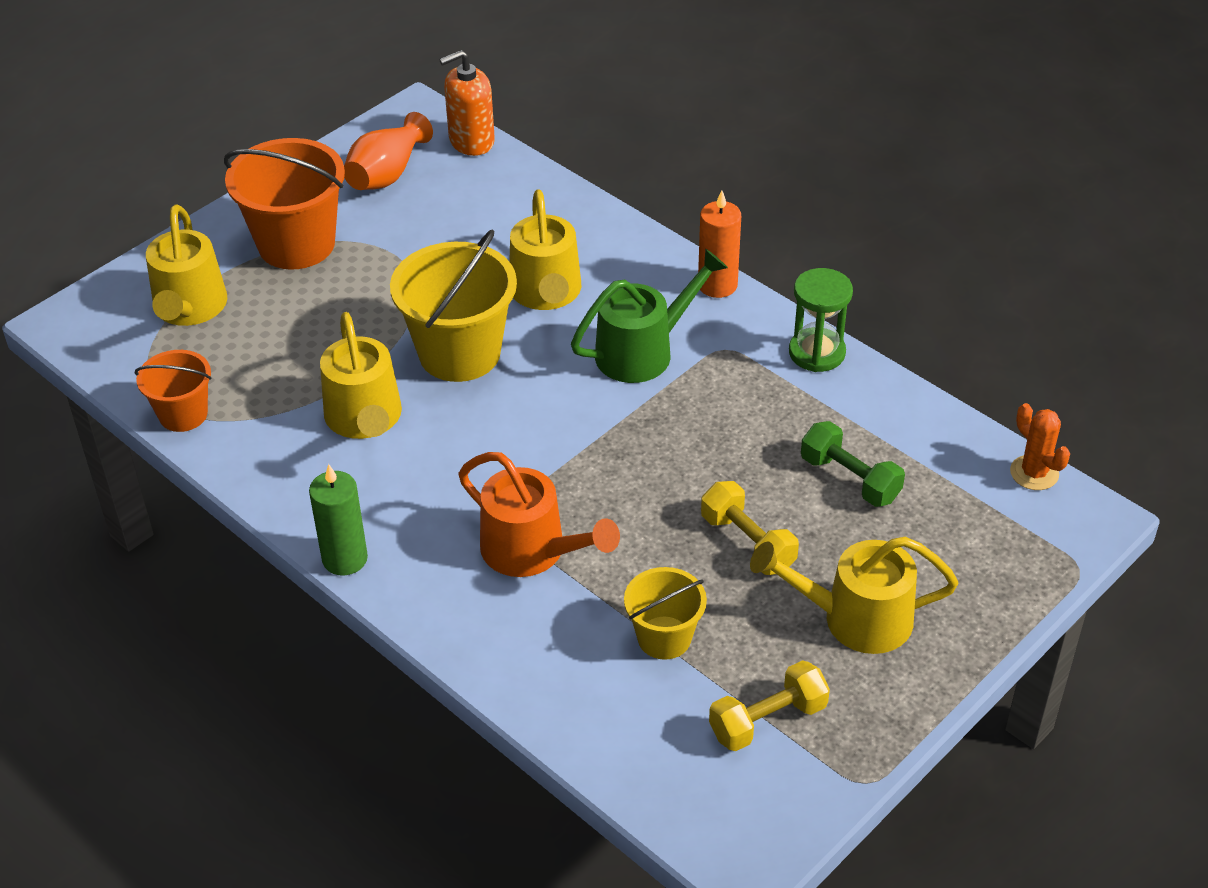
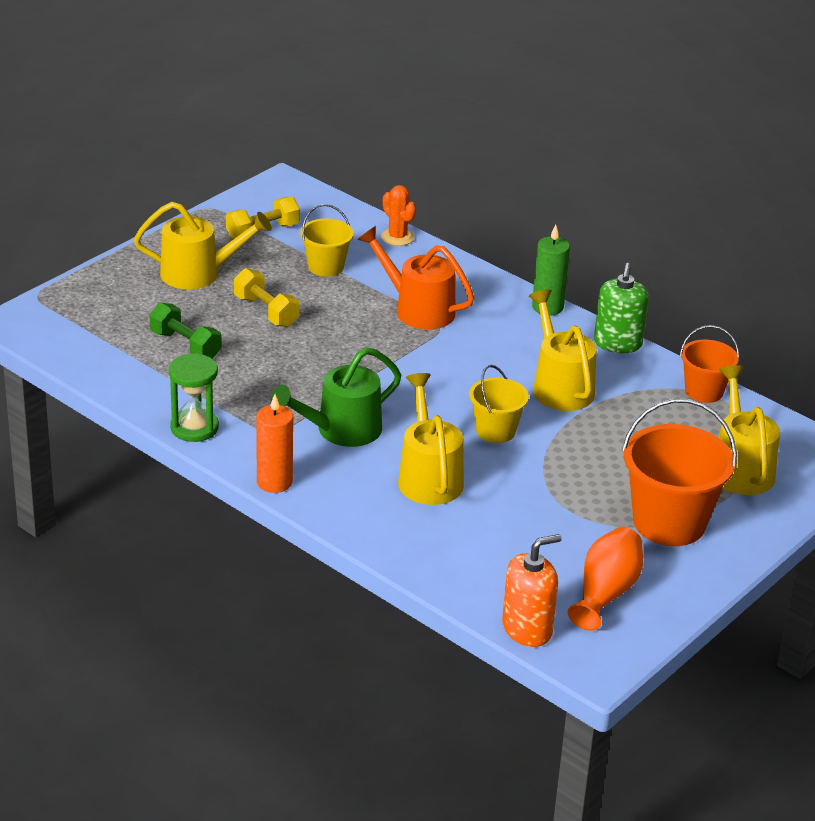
camera: 175 degrees right, 10 degrees down
(266, 492) = (617, 343): none -> green soap dispenser
(459, 353) = (495, 431): yellow bucket -> yellow bucket, size x0.57
(1034, 473) = (45, 347): orange cactus -> orange cactus (397, 237)

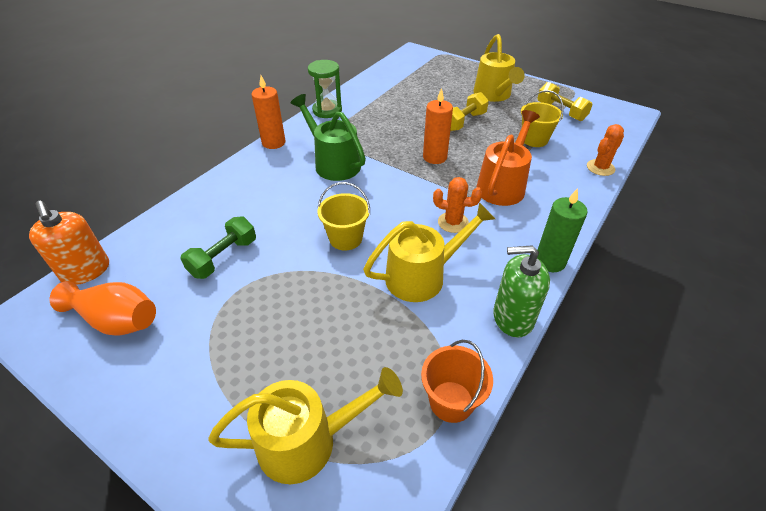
camera: 85 degrees right, 10 degrees up
(185, 345) = (412, 99): green dumbbell -> green dumbbell (223, 257)
(347, 348) = (434, 157): none -> orange candle
(428, 476) = (282, 206): yellow watering can -> none
(479, 354) = (453, 222): none -> orange cactus
(669, 523) = (211, 369): orange bucket -> none

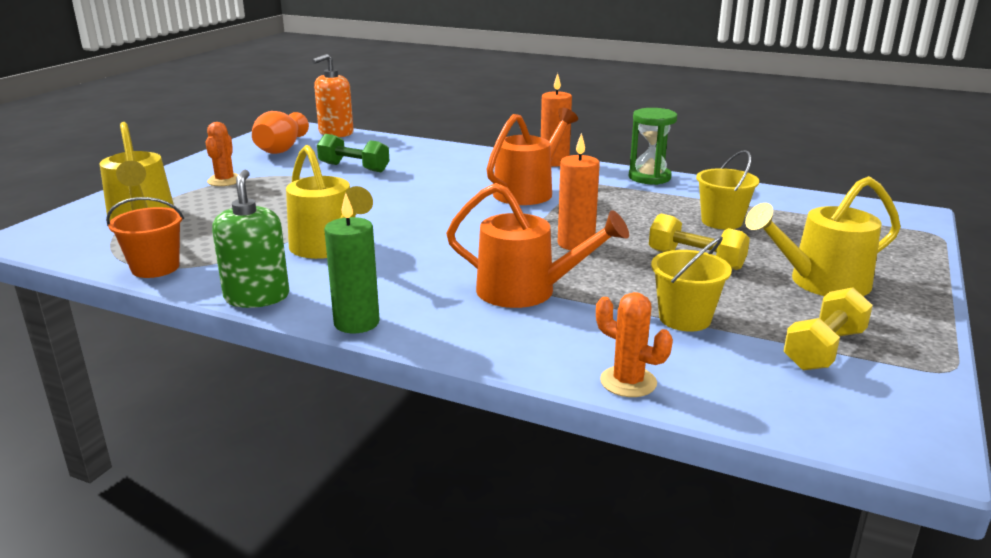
camera: 80 degrees right, 20 degrees down
(333, 163) = (528, 191): green watering can -> orange watering can
(345, 238) = (388, 209): yellow bucket -> yellow bucket (721, 221)
(453, 222) = (428, 260): orange cactus -> orange cactus (225, 180)

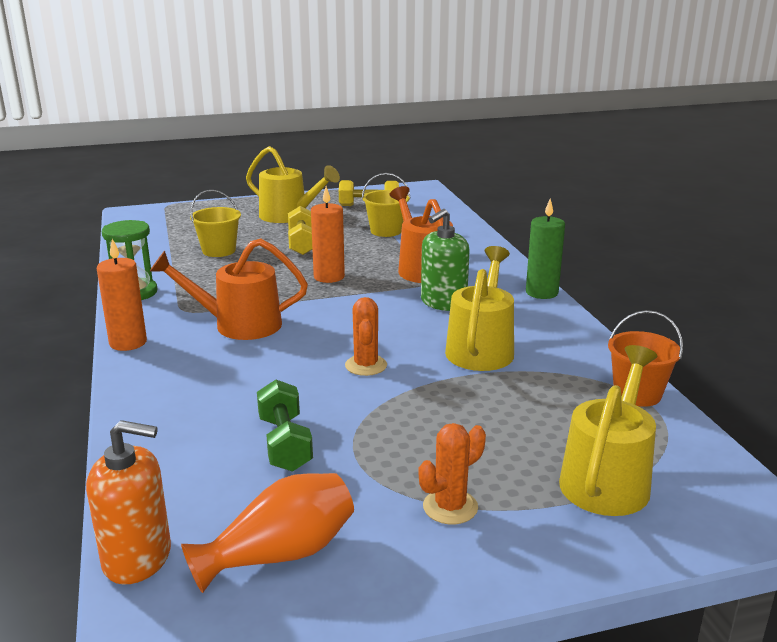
camera: 130 degrees left, 0 degrees up
(257, 297) = (581, 333): green soap dispenser -> green soap dispenser (443, 302)
(628, 382) = (466, 227): orange cactus -> orange cactus (366, 365)

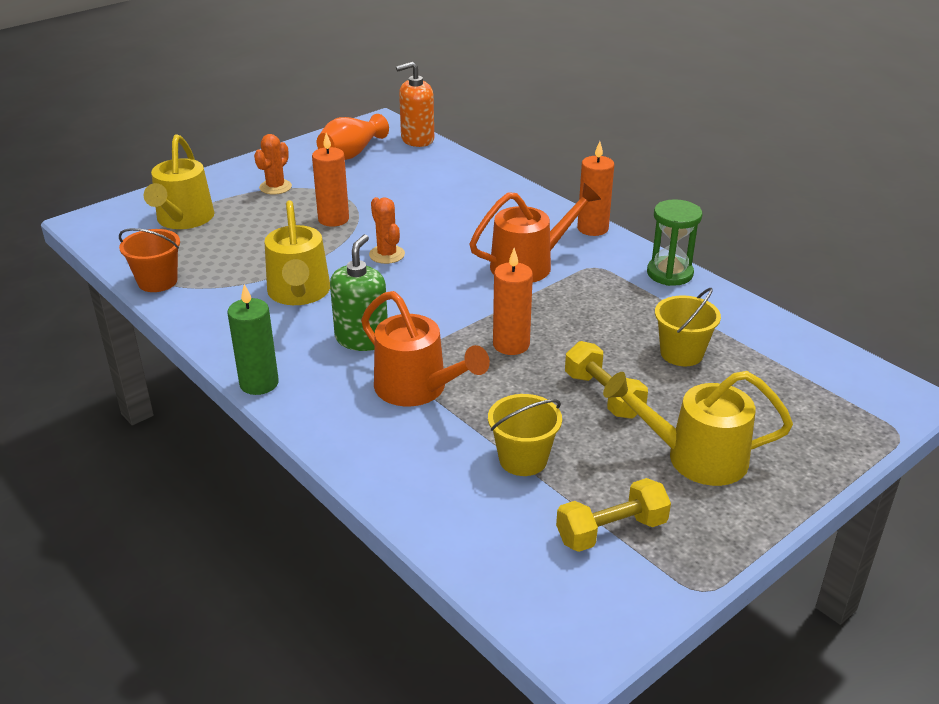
camera: 155 degrees right, 10 degrees up
(285, 443) = (396, 194): green dumbbell -> none
(396, 425) = (333, 219): none -> orange candle

